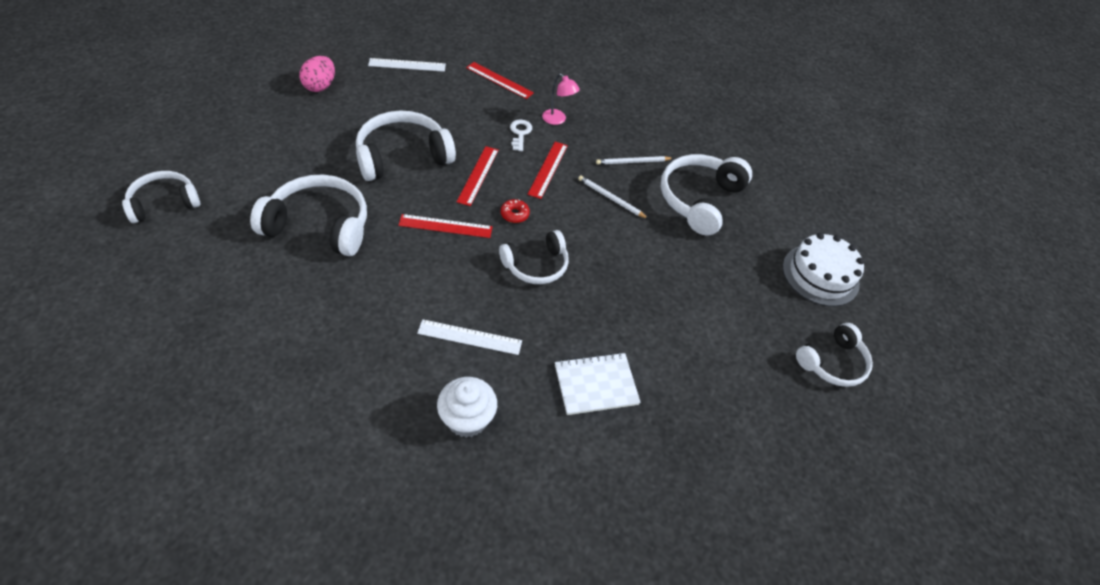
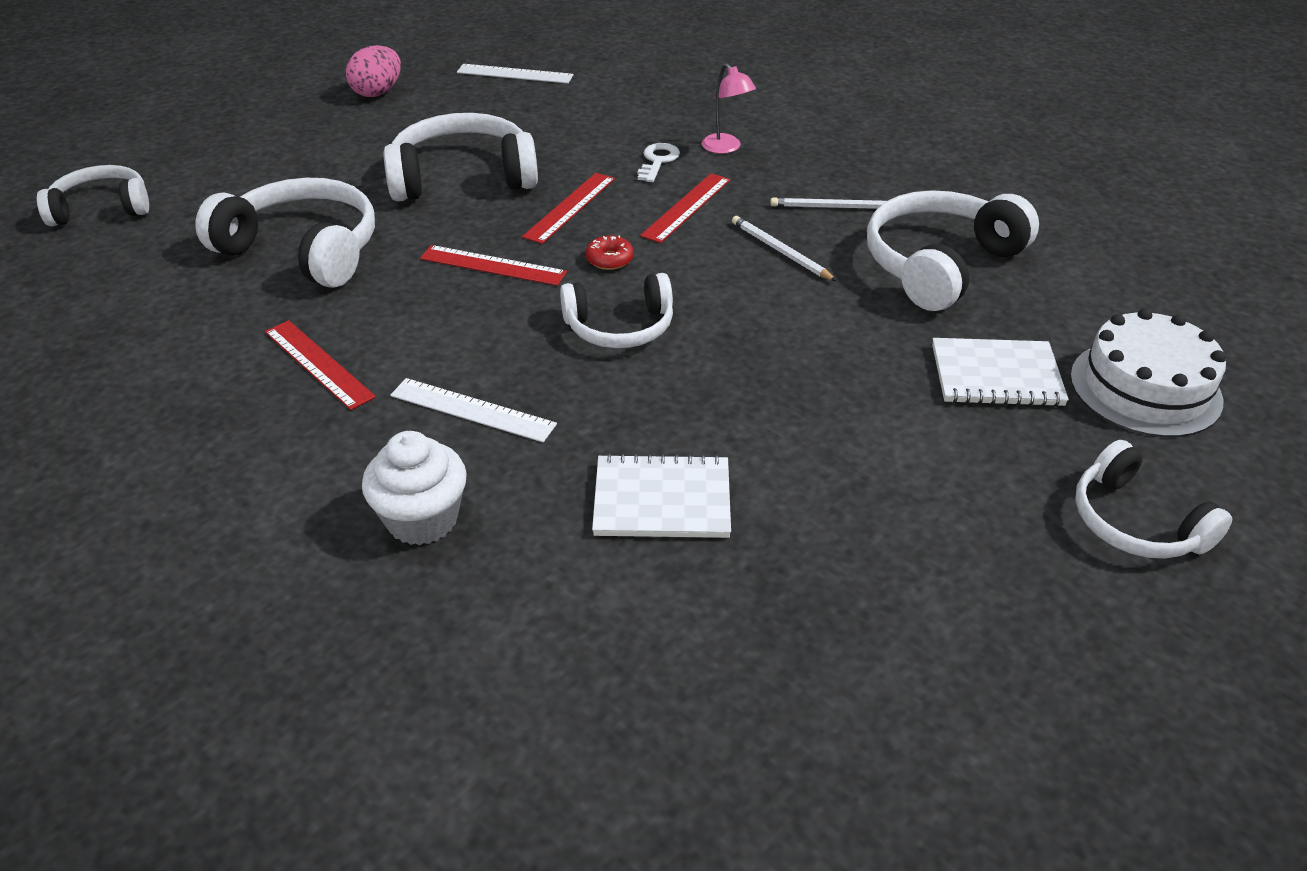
camera: 20 degrees right, 10 degrees down
(499, 80) = (649, 97): red ruler -> red ruler (318, 364)
(746, 276) = (996, 376): none -> white notebook
(832, 363) = (1135, 522): white headphones -> white headphones turned 75 degrees clockwise

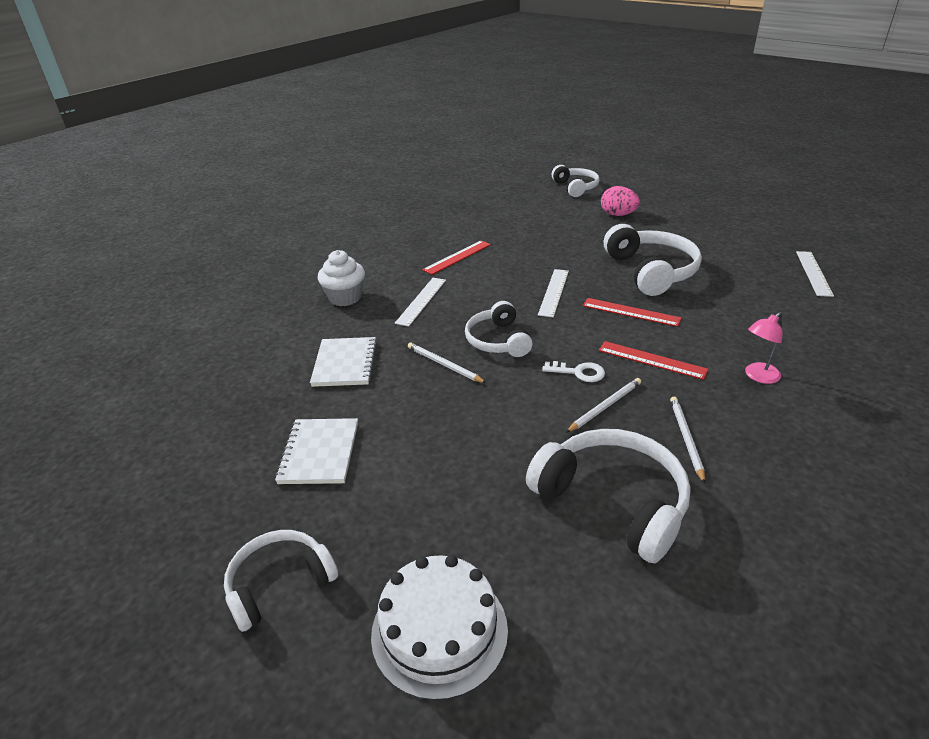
camera: 90 degrees right, 5 degrees down
(303, 249) = (554, 238): white headphones -> none
(377, 92) = (744, 230): pink egg -> pink egg (618, 215)
(493, 265) = (553, 292): red ruler -> white ruler
(609, 259) = (572, 332): red donut -> none
(658, 161) = (715, 344): white key -> white key (578, 372)
(678, 382) = (444, 365): none -> white pencil
(996, 376) = (455, 521): white notebook -> white notebook (319, 453)

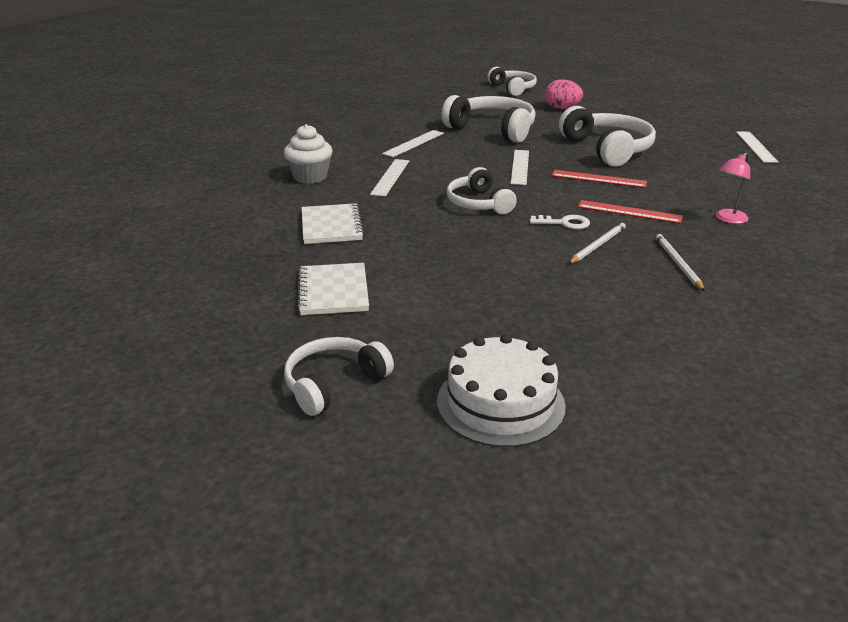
camera: 10 degrees left, 5 degrees down
(444, 365) = (432, 223): white pencil -> none
(457, 257) = (414, 143): red ruler -> white ruler
(613, 501) = (627, 308): white headphones -> white headphones (493, 129)

